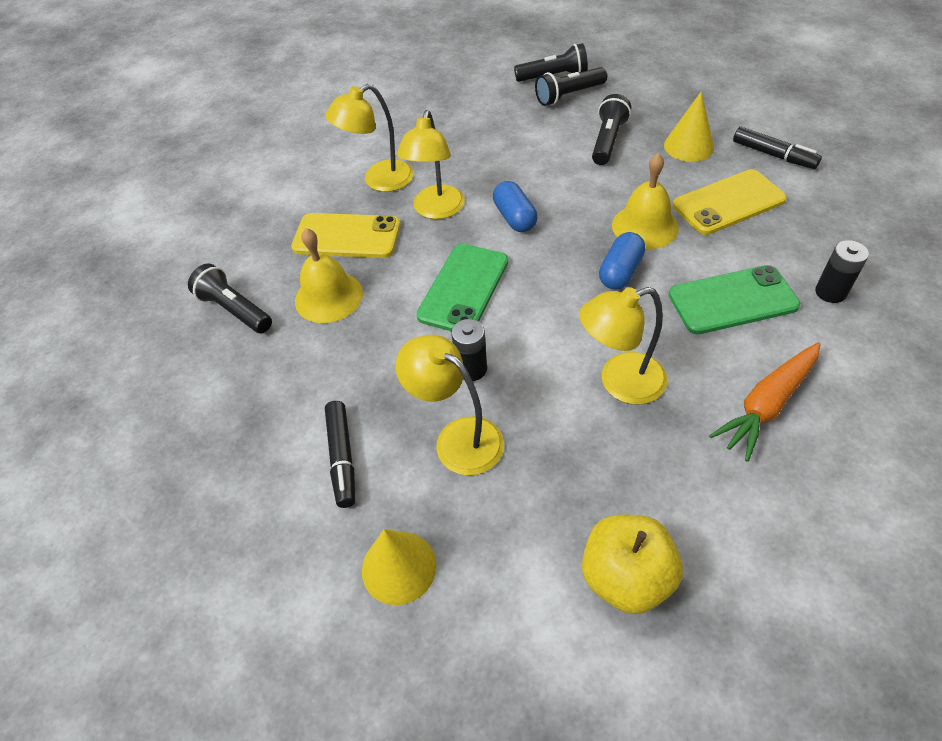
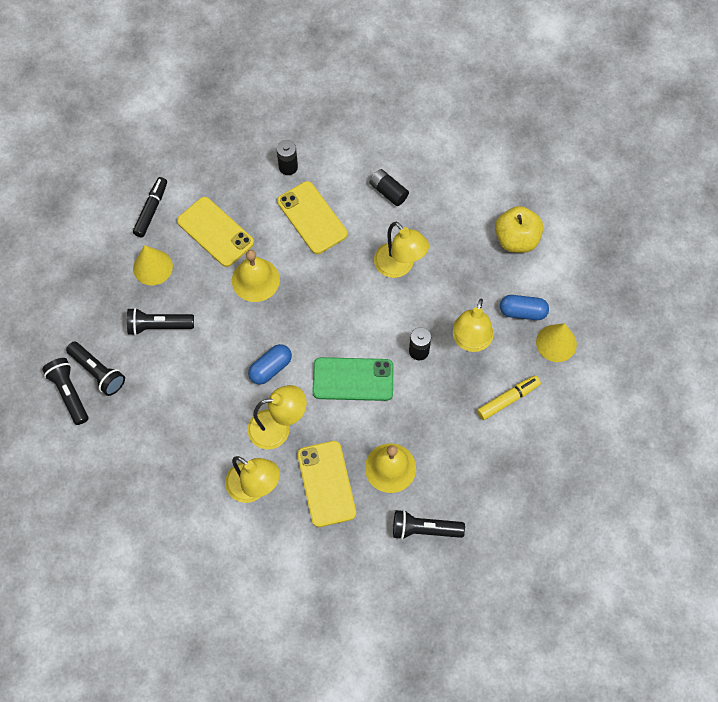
camera: 115 degrees left, 15 degrees up
(235, 310) = (424, 529): black flashlight -> black flashlight turned 75 degrees clockwise
(342, 457) = (507, 399): black marker -> yellow marker
(620, 272) = (306, 286): blue capsule -> blue capsule (522, 312)
(732, 300) = (312, 218): green phone -> yellow phone
(766, 405) = (388, 192): orange carrot -> black battery

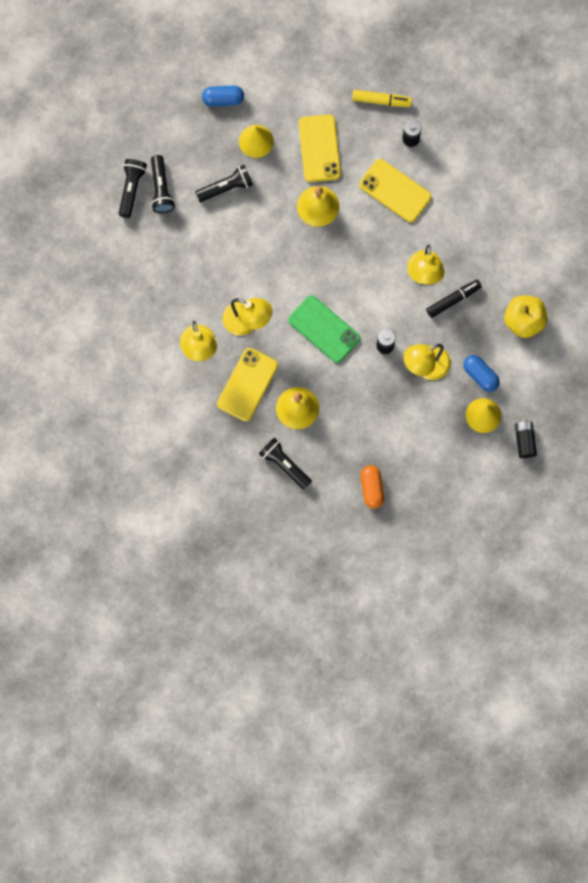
camera: 40 degrees right, 10 degrees up
(151, 210) = (288, 96): black marker -> black marker (453, 300)
(158, 326) = (226, 187): black flashlight -> black flashlight turned 120 degrees clockwise
(270, 368) = (276, 277): blue capsule -> blue capsule (223, 99)
(312, 218) = (395, 191): yellow phone -> yellow phone turned 60 degrees counterclockwise
(388, 192) = (465, 214): black battery -> black battery (524, 441)
(507, 399) = (415, 426): yellow marker -> yellow marker (381, 100)
(521, 485) = (372, 488): none -> orange capsule

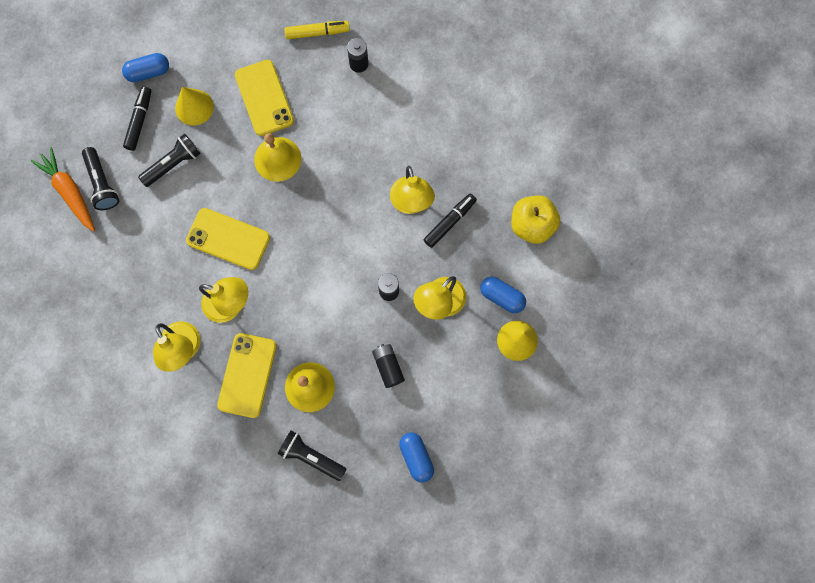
camera: 15 degrees left, 0 degrees up
(131, 189) = (70, 192): black flashlight -> orange carrot
(205, 141) = (139, 121): none -> black marker
(324, 329) = (317, 290): green phone -> none
(372, 488) = (416, 457): orange capsule -> blue capsule
(395, 191) = (356, 122): yellow phone -> yellow phone (228, 239)
(524, 441) = (570, 357): black battery -> black battery (388, 366)

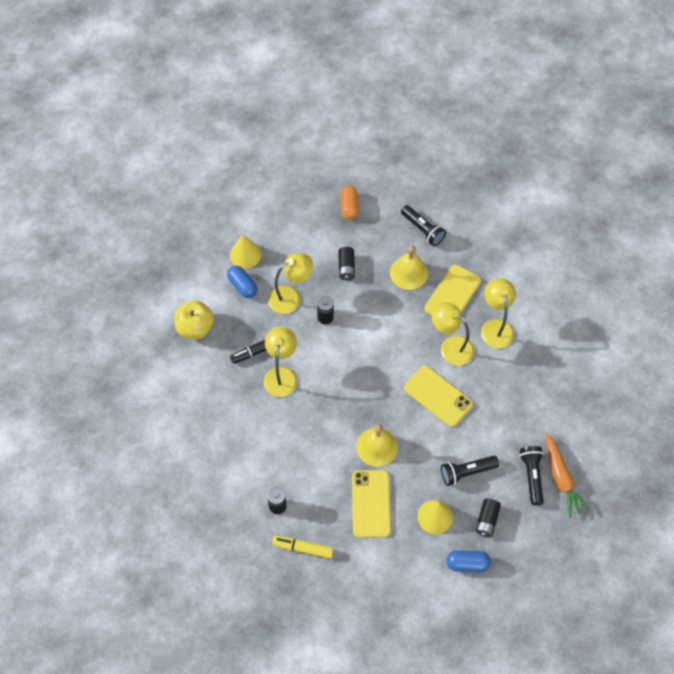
camera: 160 degrees left, 15 degrees down
(139, 121) = (486, 520): black marker -> black battery
(416, 457) = (349, 207): blue capsule -> orange capsule

